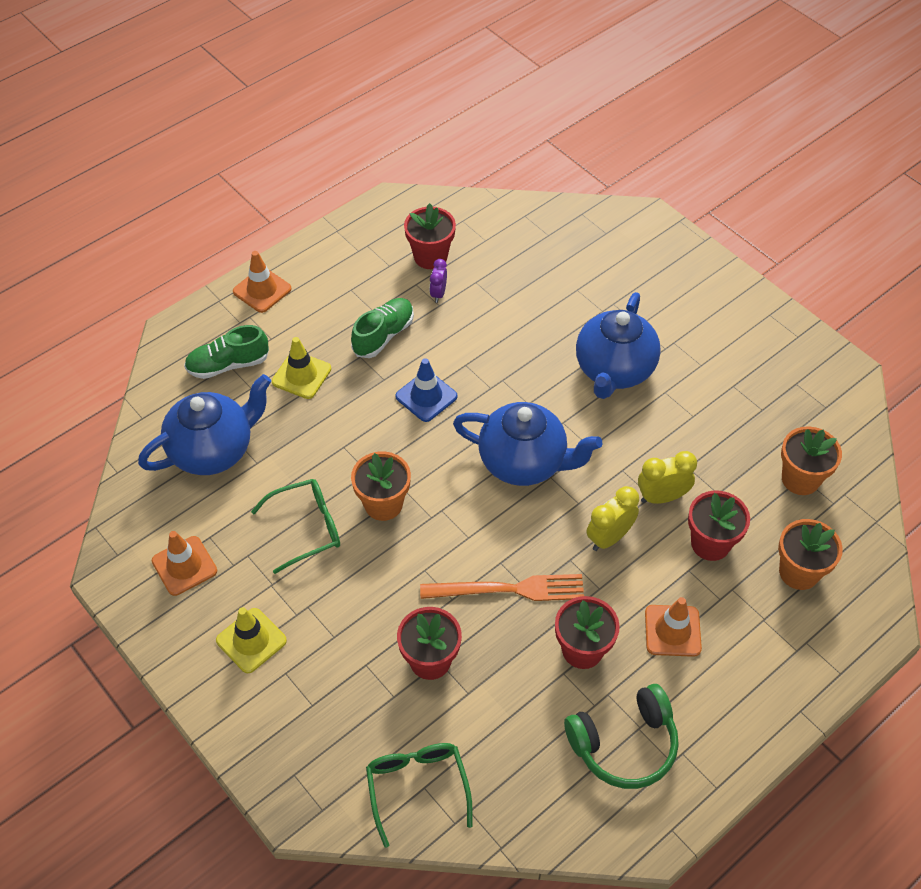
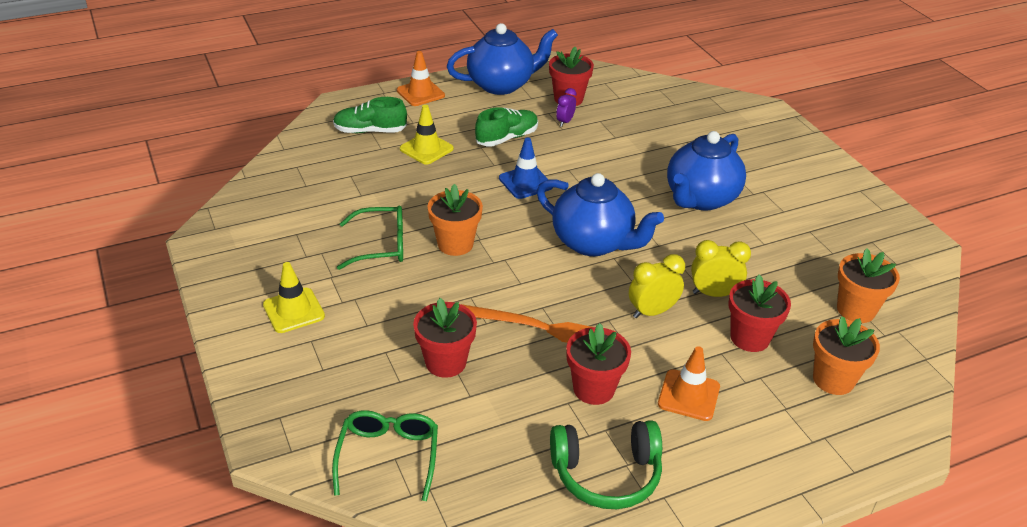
camera: 15 degrees right, 15 degrees down
(184, 566) = (265, 248): orange traffic cone -> none
(213, 450) = (330, 180): blue teapot -> blue teapot (501, 85)

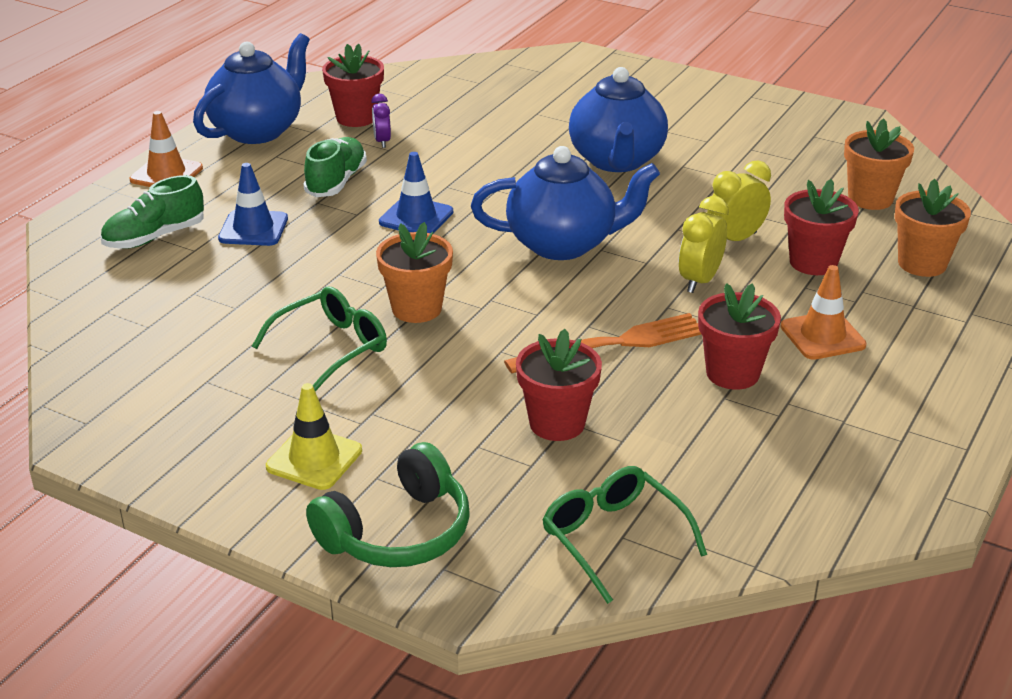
camera: 35 degrees left, 5 degrees down
(426, 149) = (253, 229): yellow traffic cone -> blue traffic cone
(606, 474) = (837, 439): green headphones -> green headphones (397, 532)

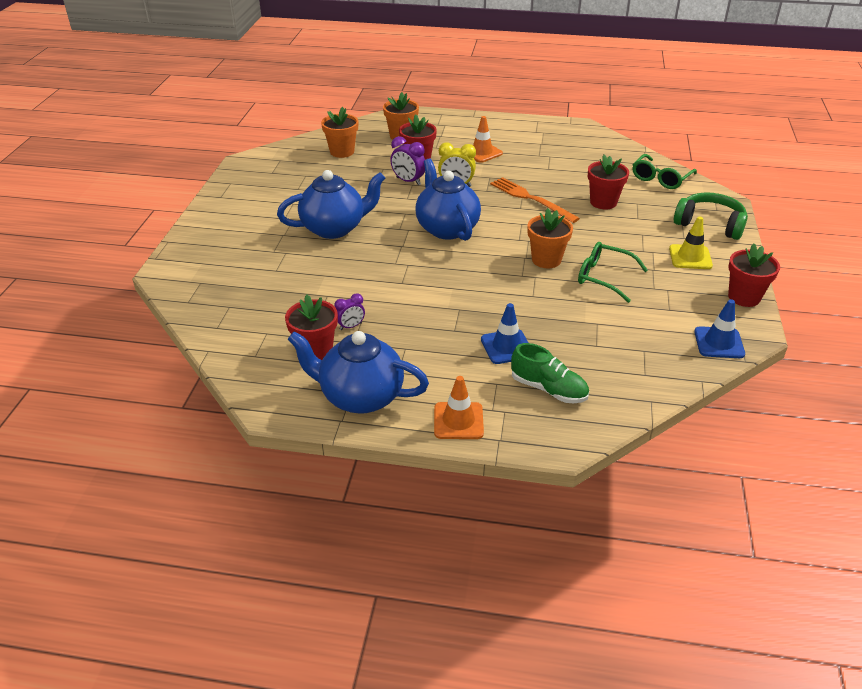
camera: 110 degrees left, 5 degrees up
(336, 182) = (422, 330): green shoe -> none
(416, 217) = (449, 284): blue traffic cone -> blue traffic cone (719, 343)
(732, 373) = (529, 168): red flower pot -> red flower pot (744, 297)
(735, 239) = (408, 181): yellow clock -> purple clock

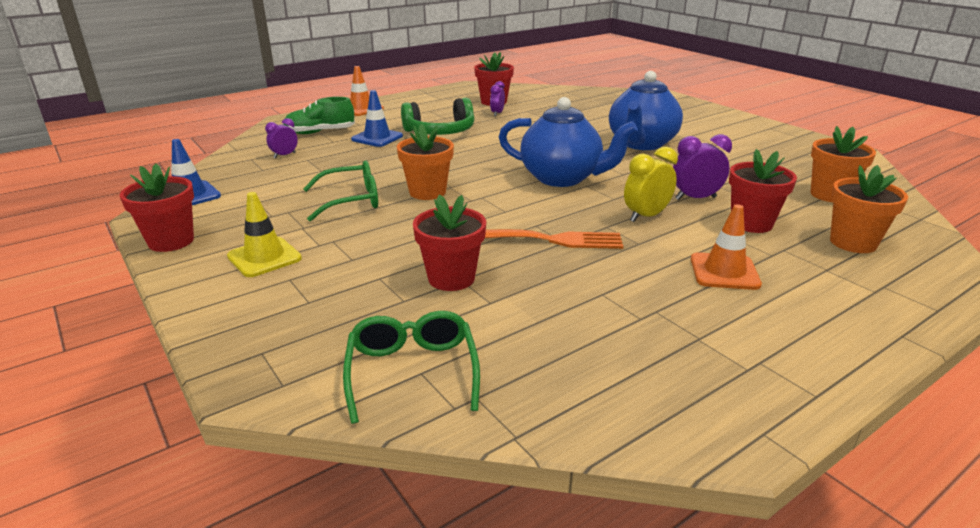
camera: 135 degrees right, 10 degrees down
(360, 396) = (432, 99): blue teapot -> none
(612, 363) = (284, 155): none -> purple clock
(710, 224) = (260, 317): green headphones -> green headphones (440, 132)

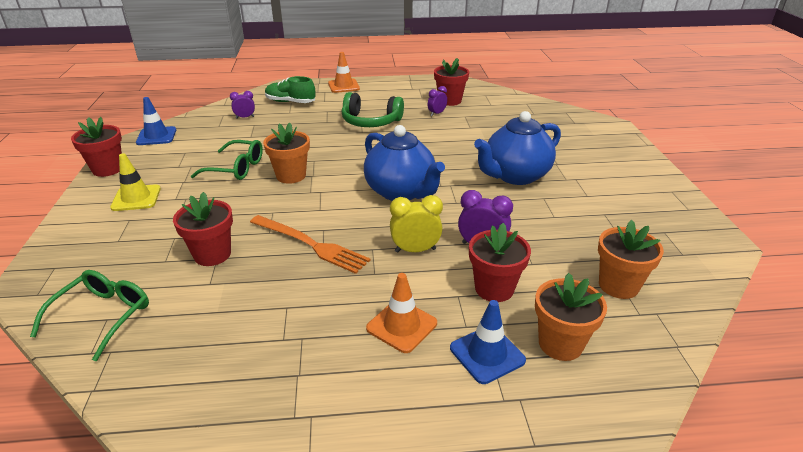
camera: 30 degrees right, 5 degrees up
(377, 138) = (320, 116): blue traffic cone -> blue traffic cone (487, 354)

